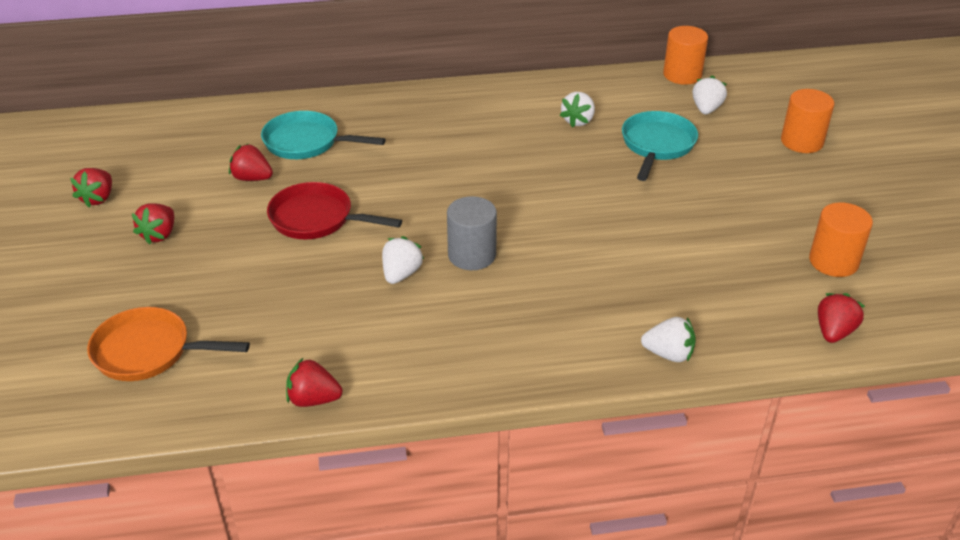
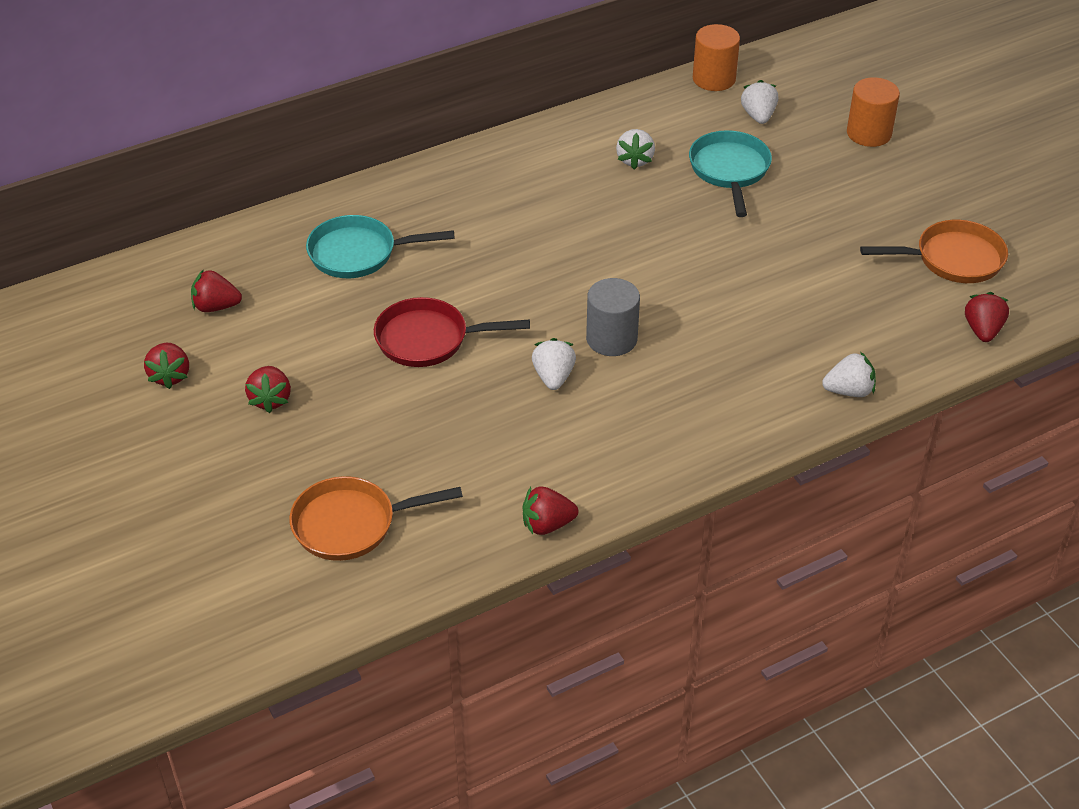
camera: 20 degrees left, 5 degrees up
(252, 178) = (327, 310): red strawberry -> red strawberry (216, 307)
(833, 261) = (953, 259): orange cylinder -> orange pan

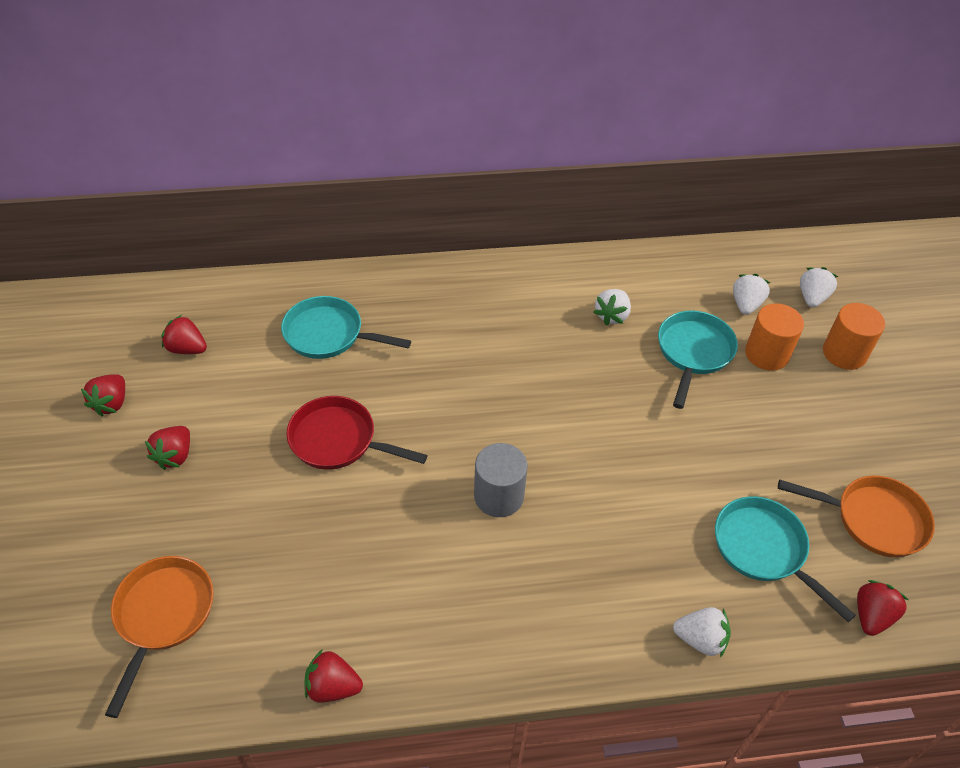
camera: 20 degrees right, 5 degrees up
(351, 524) = (163, 615): orange pan -> orange pan turned 90 degrees clockwise
(553, 377) = (425, 519): white strawberry -> white strawberry (812, 298)
(714, 79) = (721, 256): orange cylinder -> orange cylinder (766, 354)
(870, 309) = (763, 549): none -> turquoise pan

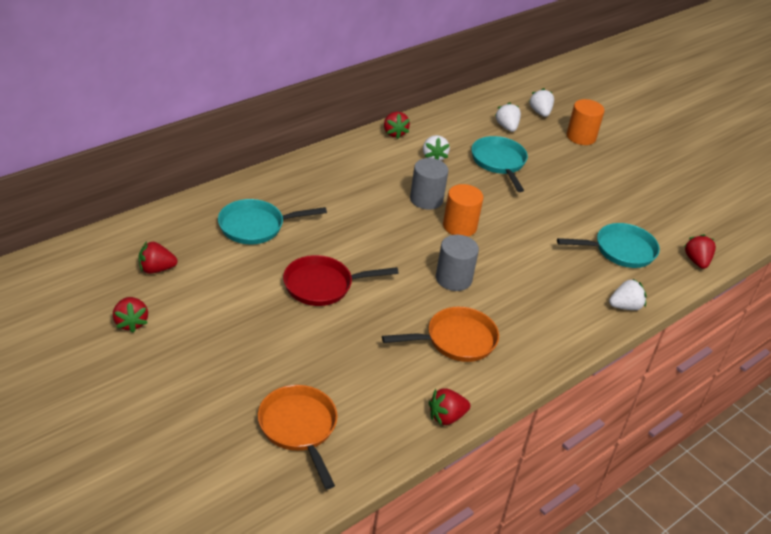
camera: 35 degrees left, 10 degrees down
(175, 456) = (214, 336): red strawberry -> red strawberry (394, 133)
(554, 371) = (426, 199): none -> grey cylinder
(763, 549) = (620, 250): turquoise pan -> turquoise pan turned 150 degrees clockwise
(766, 354) = (540, 150): orange cylinder -> orange cylinder (459, 226)
(873, 519) = (661, 215): orange pan -> orange pan (456, 340)

